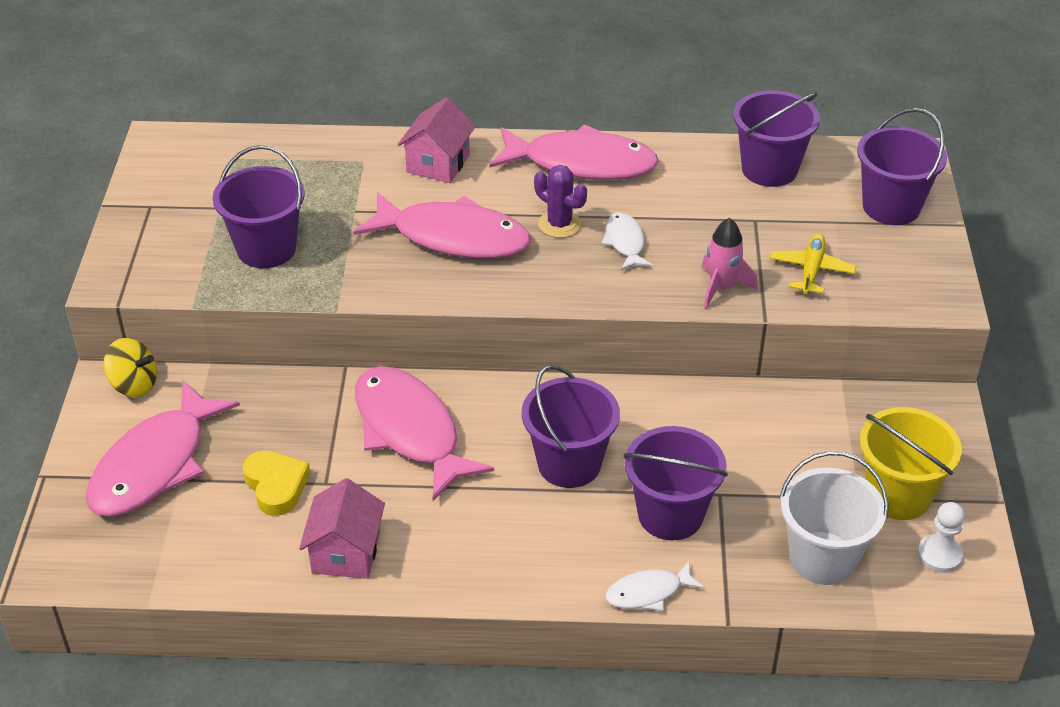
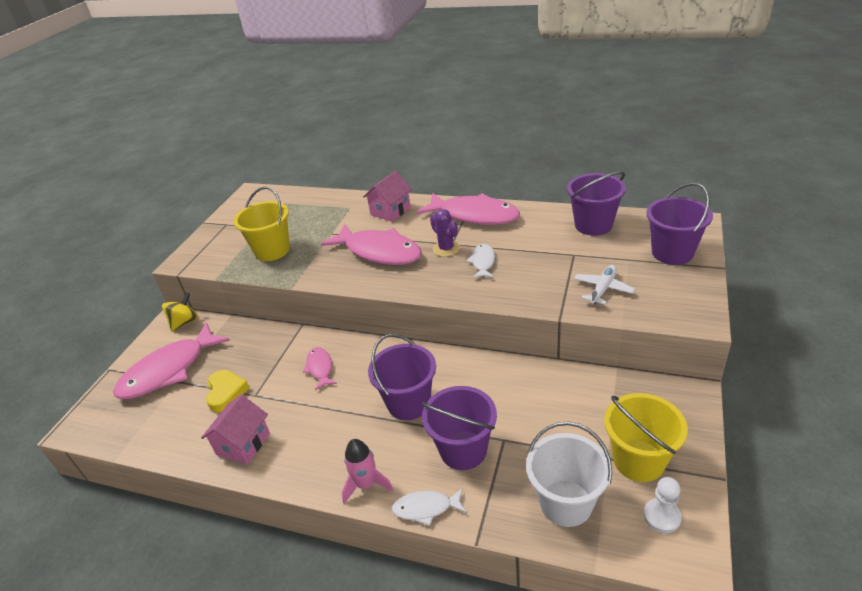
camera: 20 degrees right, 5 degrees down
(134, 385) = (185, 322): yellow spinning top -> yellow spinning top turned 90 degrees counterclockwise
(266, 249) = (272, 250): purple bucket -> yellow bucket
(410, 431) = (320, 368): pink fish -> pink fish, size x0.48
(721, 288) = (536, 295): pink rocket -> pink rocket (366, 484)
(811, 270) = (603, 289): yellow plane -> white plane

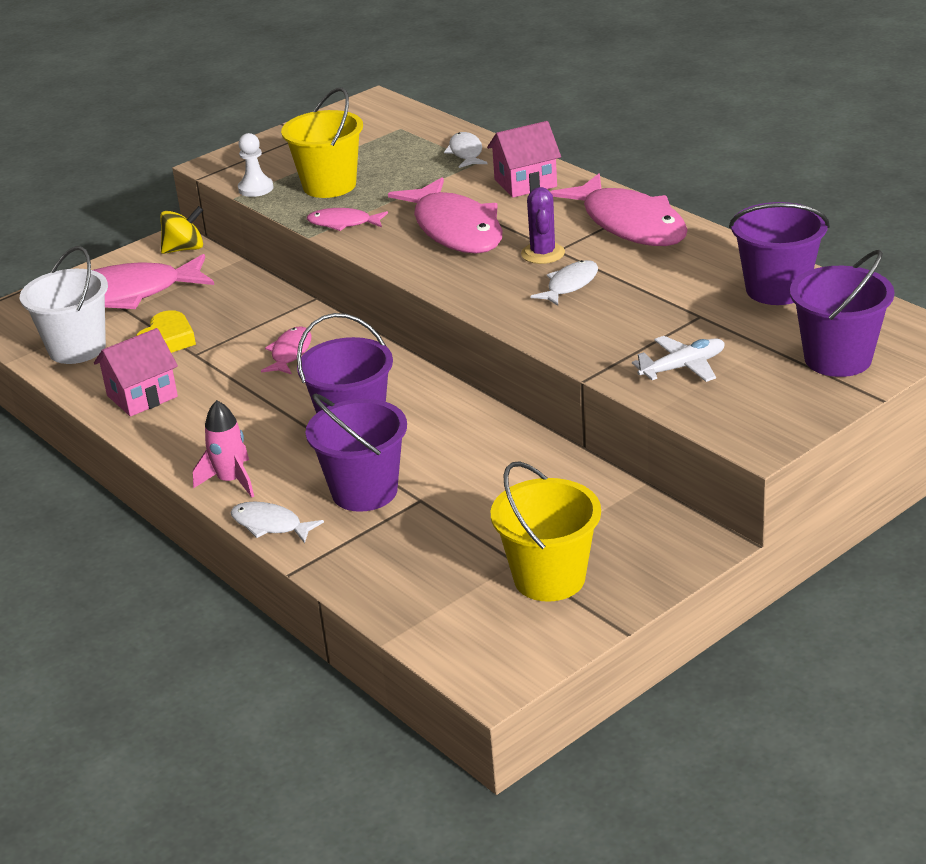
camera: 30 degrees right, 5 degrees down
(305, 271) = (343, 223): none -> pink fish
(337, 205) = (466, 153): none -> white fish
(566, 503) = (420, 580): white bucket -> white bucket (77, 348)
(662, 516) = (510, 633): white pawn -> white pawn (256, 188)

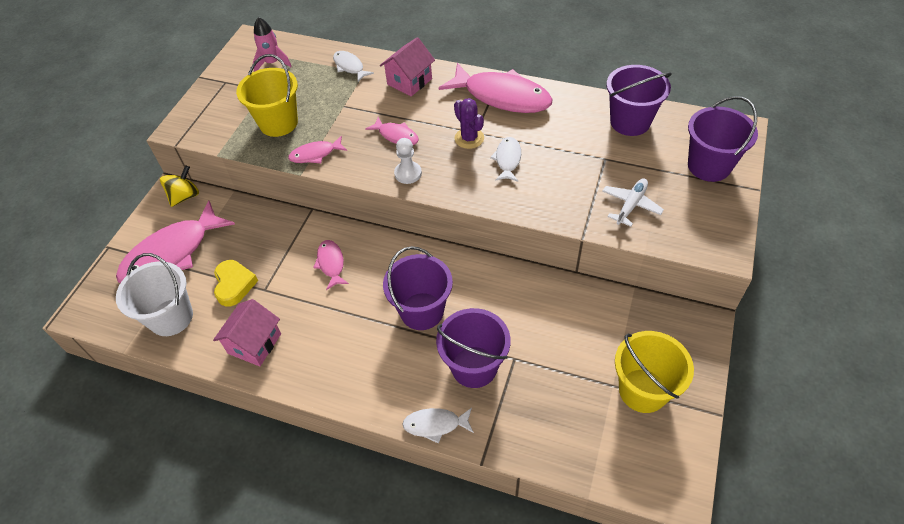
camera: 30 degrees left, 20 degrees up
(231, 481) = (378, 396): pink rocket -> pink rocket (272, 63)
(256, 188) = (227, 142): white pawn -> white pawn (408, 173)
(455, 230) = (396, 136): pink fish -> pink fish, size x0.48

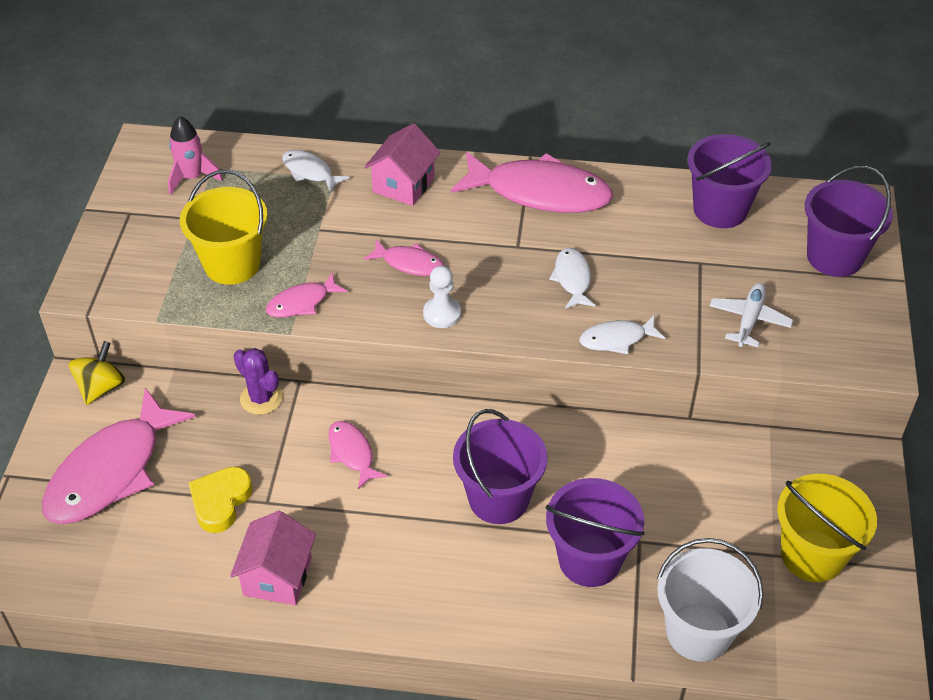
camera: 15 degrees left, 5 degrees down
(171, 317) = (142, 559): white bucket -> white bucket (698, 632)
(234, 285) = (220, 502): yellow heart -> yellow heart turned 135 degrees counterclockwise
(435, 425) = (559, 640): white fish -> white fish (616, 339)
(469, 138) = (511, 256): purple cactus -> purple cactus (261, 398)

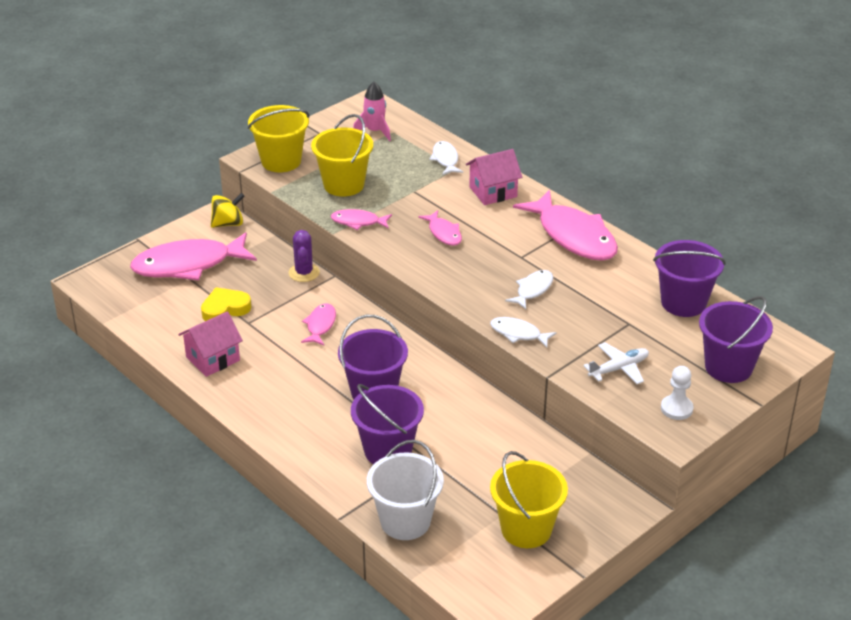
camera: 40 degrees right, 10 degrees down
(123, 274) = (281, 161): none -> yellow bucket
(442, 314) = (430, 267): white pawn -> white pawn (676, 409)

